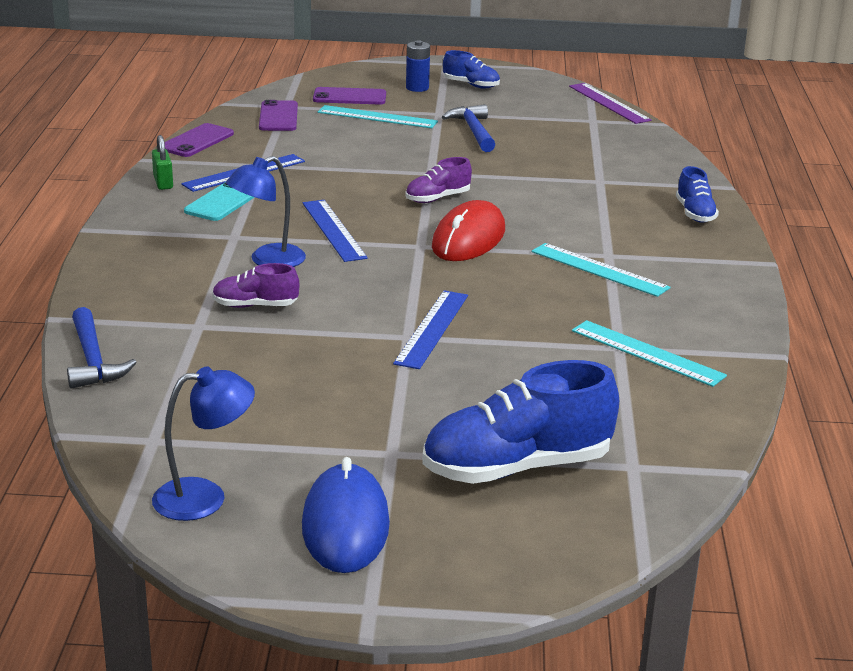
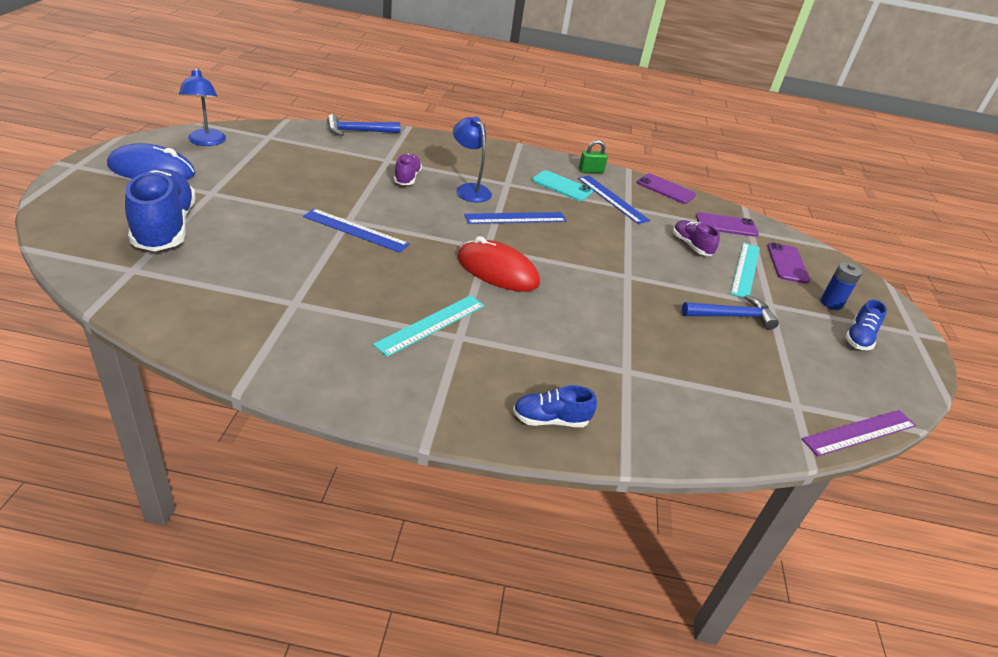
camera: 90 degrees right, 10 degrees up
(437, 198) = (575, 270): purple shoe -> purple shoe (691, 246)
(647, 353) = (279, 314): turquoise ruler -> none

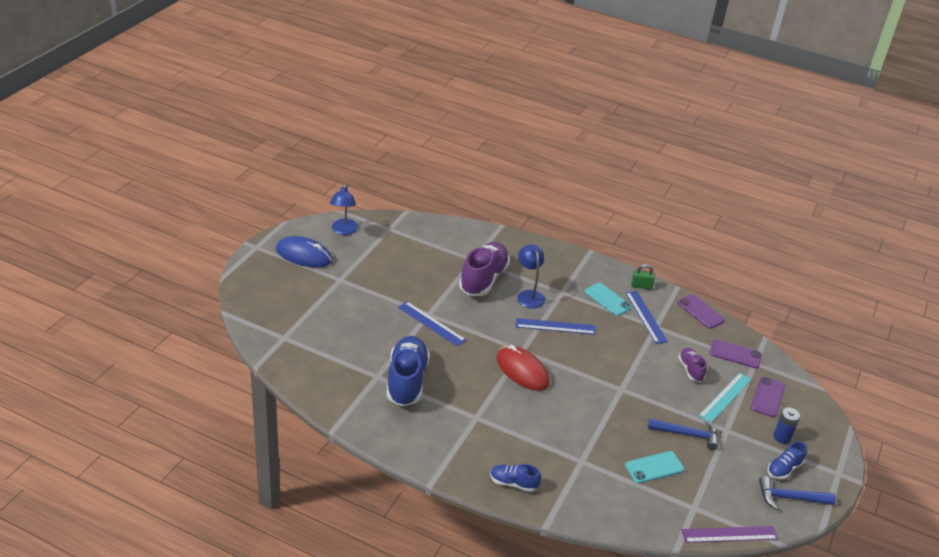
camera: 20 degrees right, 0 degrees up
(165, 228) = (306, 306): blue shoe -> blue shoe (406, 381)
(358, 131) = (459, 228): blue hammer -> blue hammer (789, 498)
(407, 178) = (483, 279): purple shoe -> purple shoe, size x1.96
(431, 324) = (460, 405): turquoise ruler -> none
(719, 362) = (654, 467): none -> turquoise phone

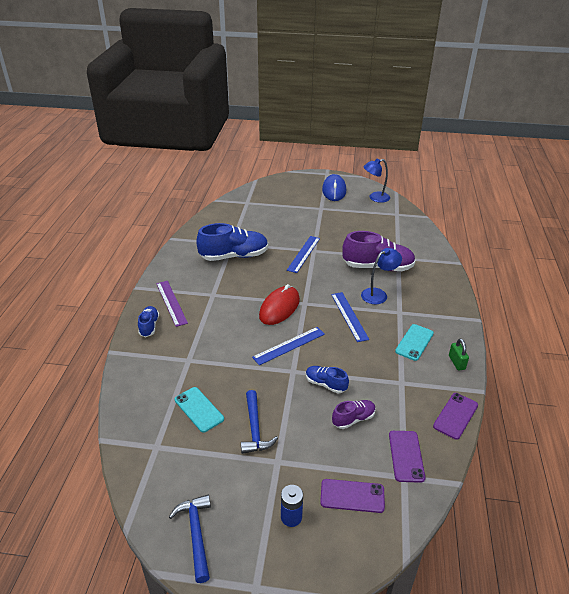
camera: 75 degrees right, 0 degrees up
(645, 317) = (410, 373): blue ruler -> blue ruler (289, 345)
(725, 397) = (327, 454): turquoise ruler -> none
(729, 534) = (128, 480): purple ruler -> purple ruler (171, 303)
(784, 469) = (240, 524): blue shoe -> blue shoe (325, 384)

